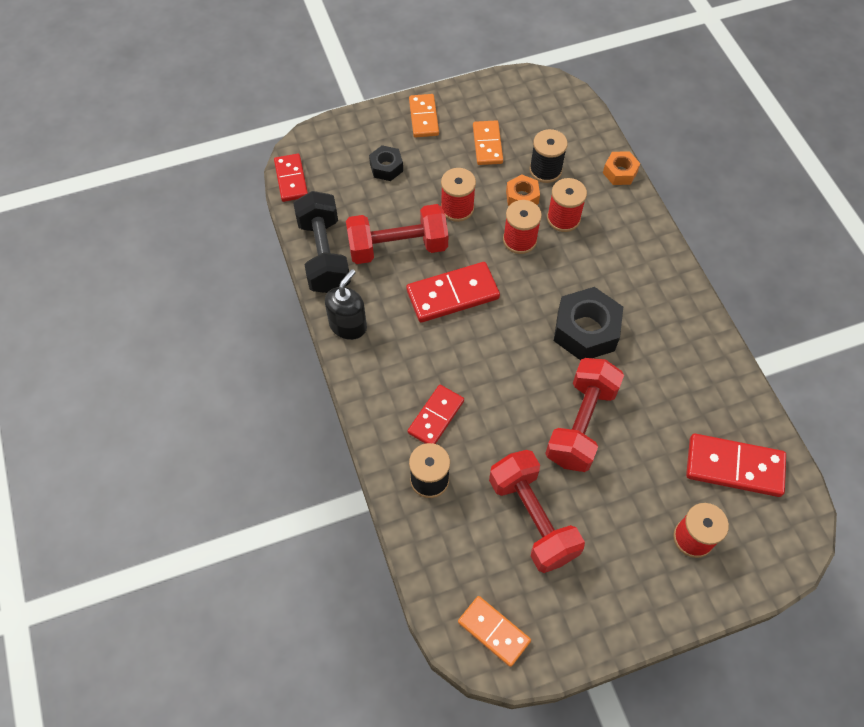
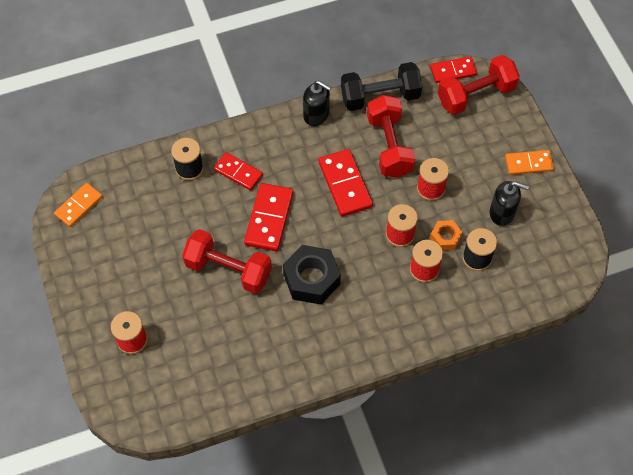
camera: 90 degrees right, 0 degrees up
(386, 167) = (470, 136): black nut -> none
(487, 144) = (502, 213): orange domino -> black soap dispenser
(532, 518) = (156, 233): red dumbbell -> red dumbbell (476, 95)
(620, 172) = (478, 320): orange nut -> none
(734, 466) = (187, 378): red domino -> red domino (269, 219)

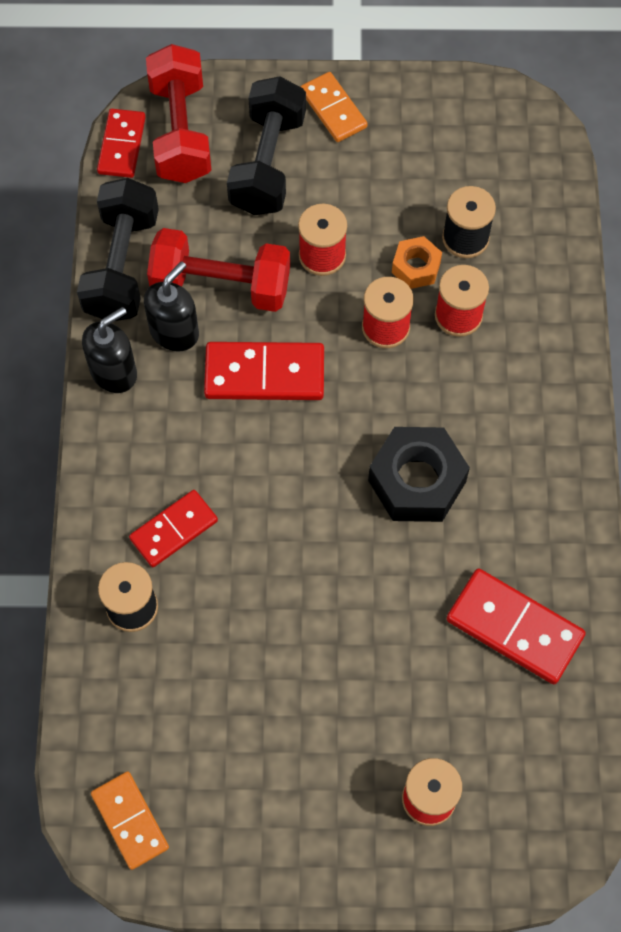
camera: 70 degrees left, 5 degrees up
(228, 270) = (353, 603): red dumbbell -> none
(269, 219) = (282, 509): red domino -> red domino (514, 627)
(476, 143) = (268, 163): none -> black dumbbell
(502, 213) = (403, 176): black soap dispenser -> black soap dispenser (174, 331)
(528, 163) = (333, 109): orange domino -> orange domino turned 45 degrees counterclockwise

